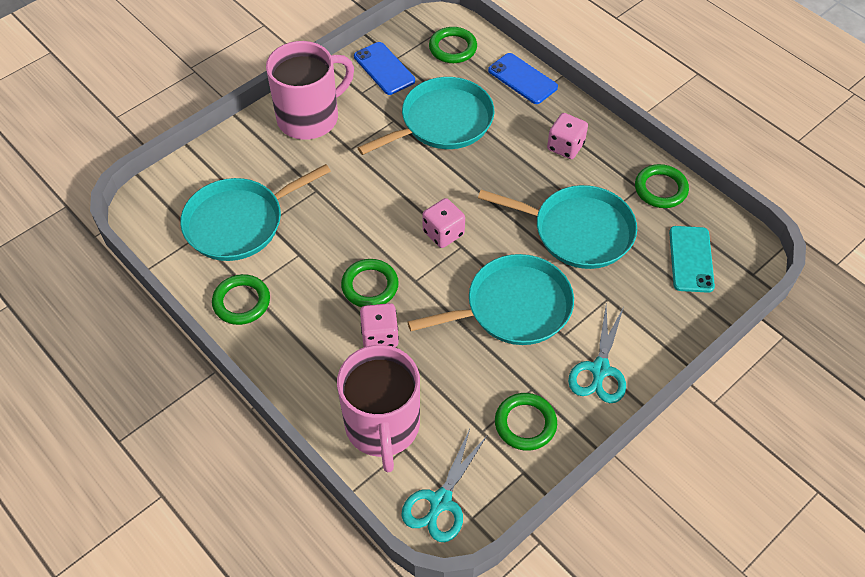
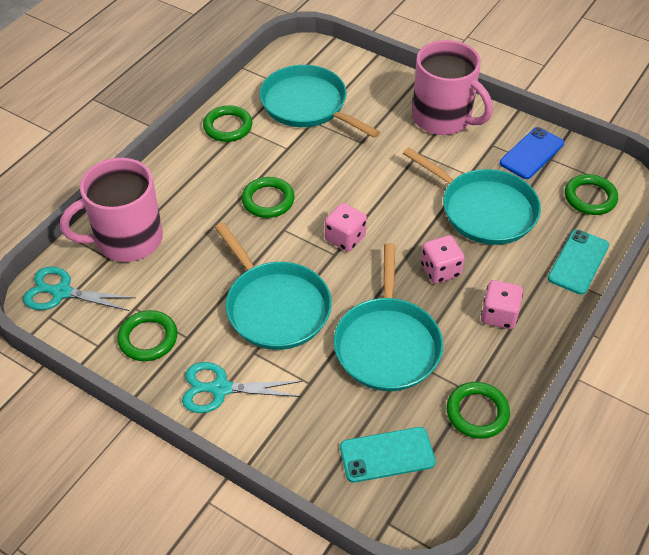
camera: 75 degrees right, 5 degrees down
(380, 336) = (217, 218): pink dice -> pink dice (440, 270)
(522, 79) = (578, 262): blue phone -> turquoise phone

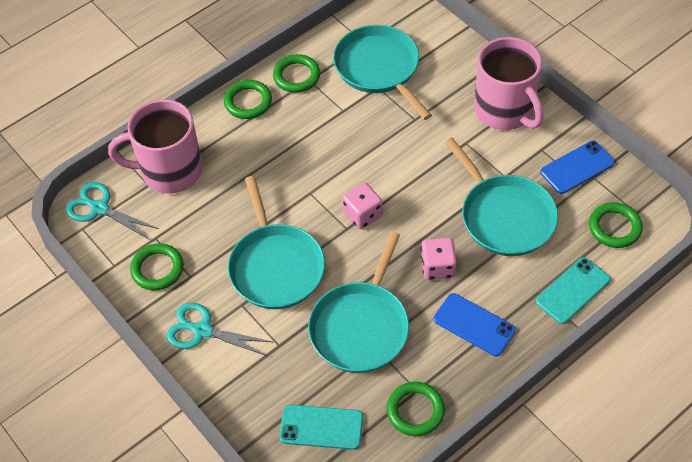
camera: 20 degrees right, 5 degrees up
(268, 200) = (306, 160): green ring -> green ring (248, 102)
(499, 315) = (474, 324): pink dice -> blue phone

